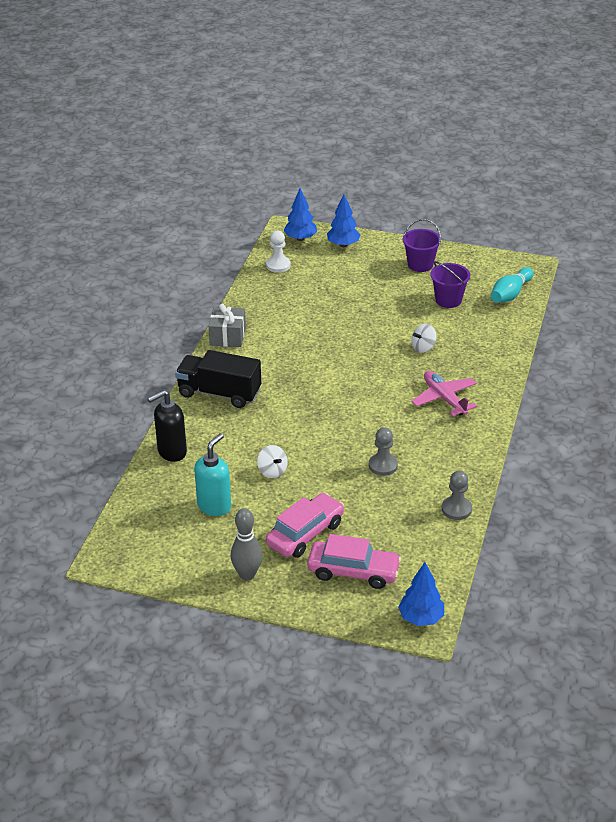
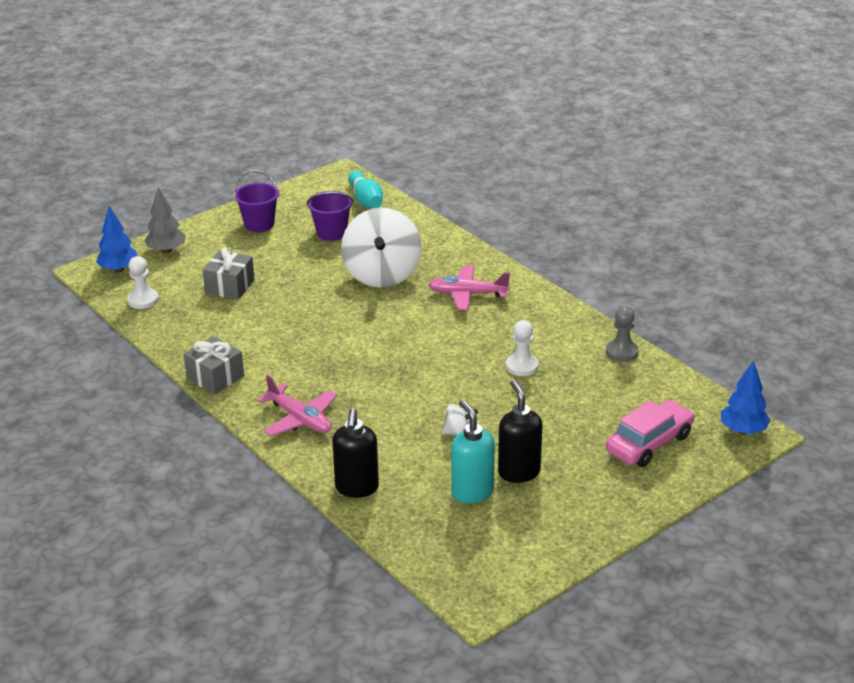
camera: 55 degrees left, 5 degrees down
(219, 393) = (300, 419): black truck -> pink plane
(247, 574) = (593, 510): grey bowling pin -> none
(256, 519) = (519, 472): none -> black soap dispenser
(305, 533) = (570, 450): pink car -> none
(332, 291) = (230, 286): none -> grey gift
(343, 245) = (166, 250): blue tree -> grey tree
(383, 465) = (522, 366): grey pawn -> white pawn
(423, 347) = (382, 274): white spinning top -> white spinning top, size x2.35

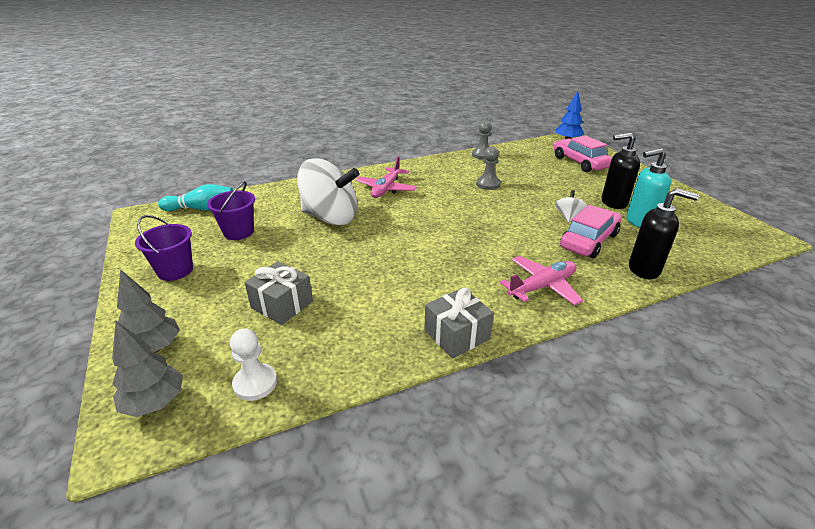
camera: 75 degrees left, 0 degrees up
(119, 269) = (155, 403): blue tree -> grey tree
(404, 449) = (589, 241): none -> pink car
(522, 366) = (488, 184): white pawn -> grey pawn

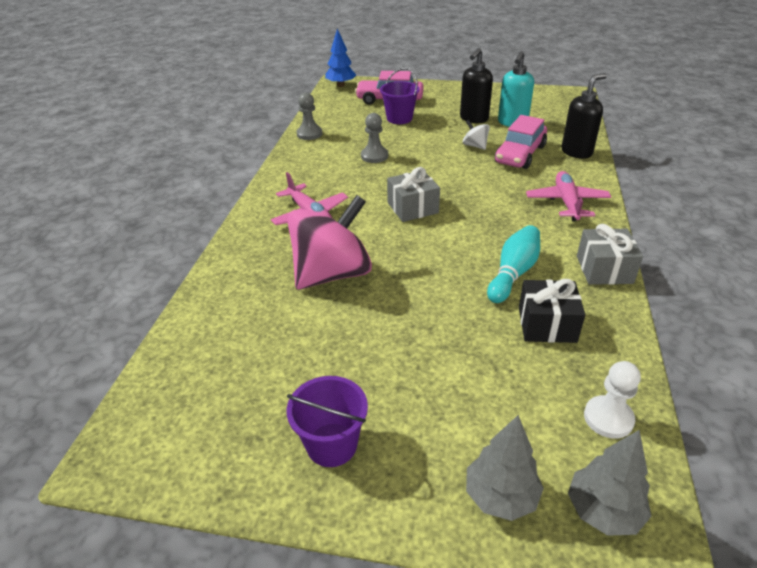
camera: 55 degrees left, 5 degrees up
(202, 209) = (177, 381): turquoise bowling pin -> turquoise bowling pin (513, 273)
(238, 232) = (287, 359): purple bucket -> purple bucket (399, 118)
(282, 304) = (485, 363): grey gift -> grey gift (412, 208)
(330, 217) = (332, 273): white spinning top -> pink spinning top
(349, 322) = (547, 324): none -> black gift
(589, 241) = (520, 154): pink car -> pink car turned 135 degrees counterclockwise

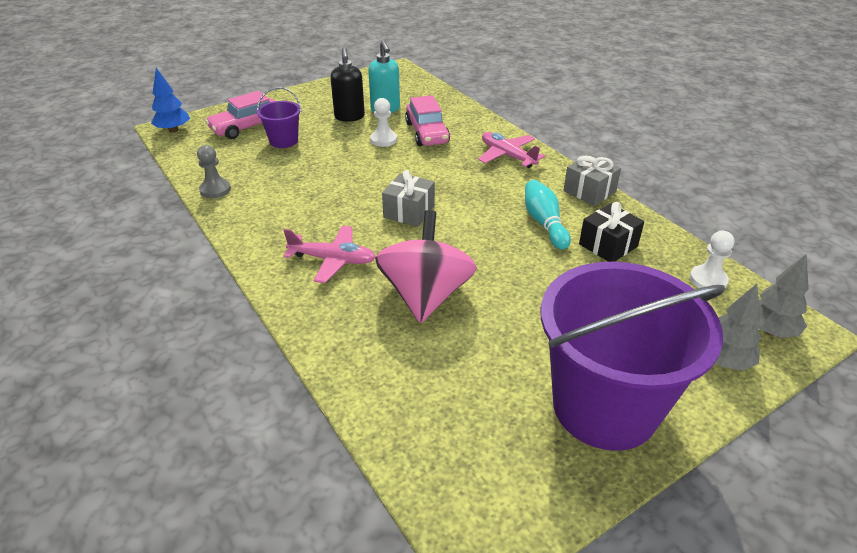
camera: 45 degrees left, 0 degrees up
(332, 445) = (605, 406): purple bucket -> purple bucket, size x2.26
(374, 156) = (312, 183): grey pawn -> none
(475, 146) = (383, 140): white spinning top -> white pawn
(577, 152) = (463, 115): black soap dispenser -> none

